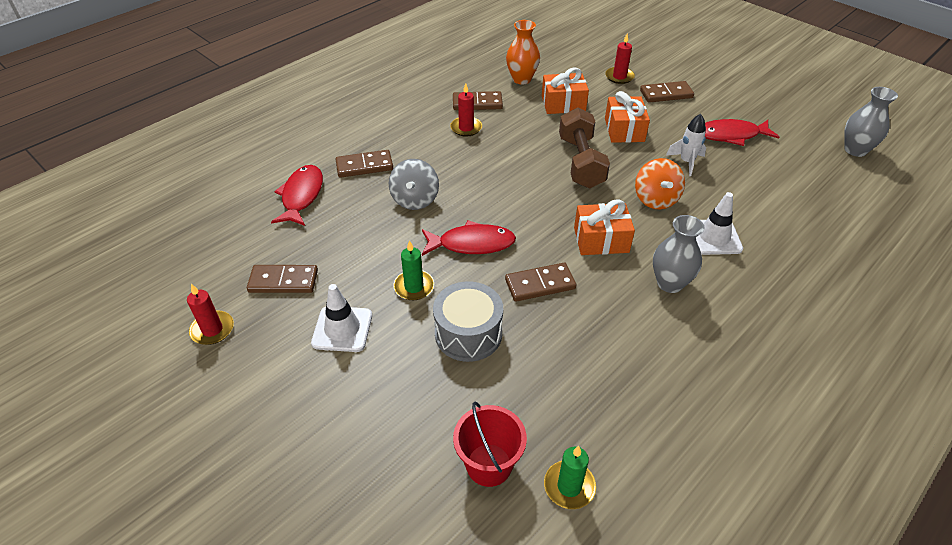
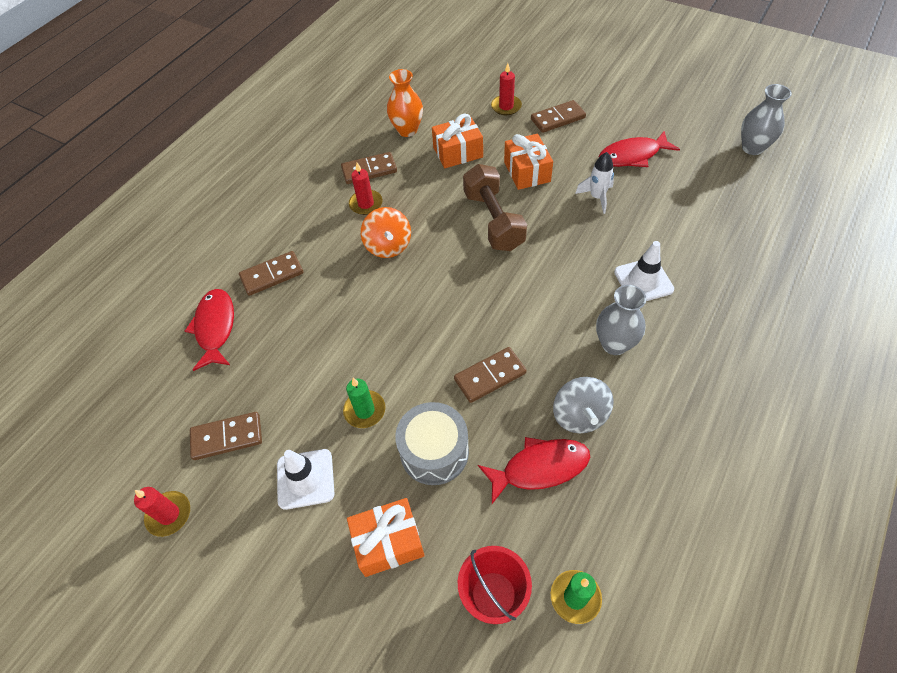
camera: 10 degrees left, 10 degrees up
(415, 200) = (337, 305): grey spinning top -> grey spinning top (579, 415)
(472, 244) = (410, 345): red fish -> red fish (540, 468)
(601, 240) = (536, 309): orange gift -> orange gift (388, 542)
(655, 199) = (577, 249): orange spinning top -> orange spinning top (388, 246)

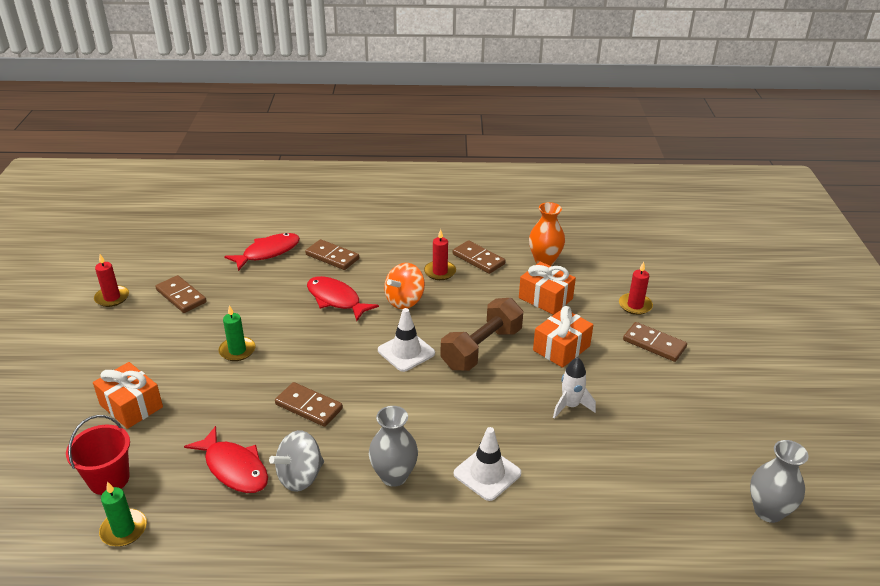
camera: 55 degrees right, 20 degrees down
(305, 479) = (165, 345): white traffic cone -> white traffic cone (406, 352)
(434, 452) = (219, 401): grey drum -> none
(632, 156) = (654, 413): red fish -> red fish (336, 299)

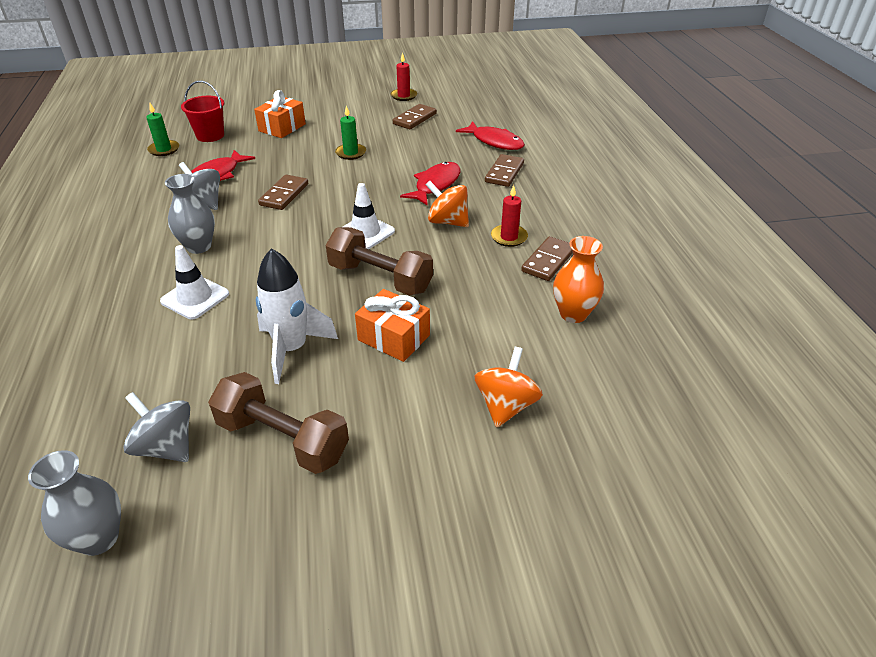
camera: 80 degrees right, 5 degrees up
(545, 298) = (490, 319): orange gift -> none
(570, 406) = (292, 349): white rocket -> white rocket, size x1.61
(635, 305) = (505, 405): red candle -> orange spinning top
(654, 344) = (422, 426): brown domino -> none
(669, 413) = (283, 439): none -> brown dumbbell
(680, 480) = (166, 446): none -> grey spinning top

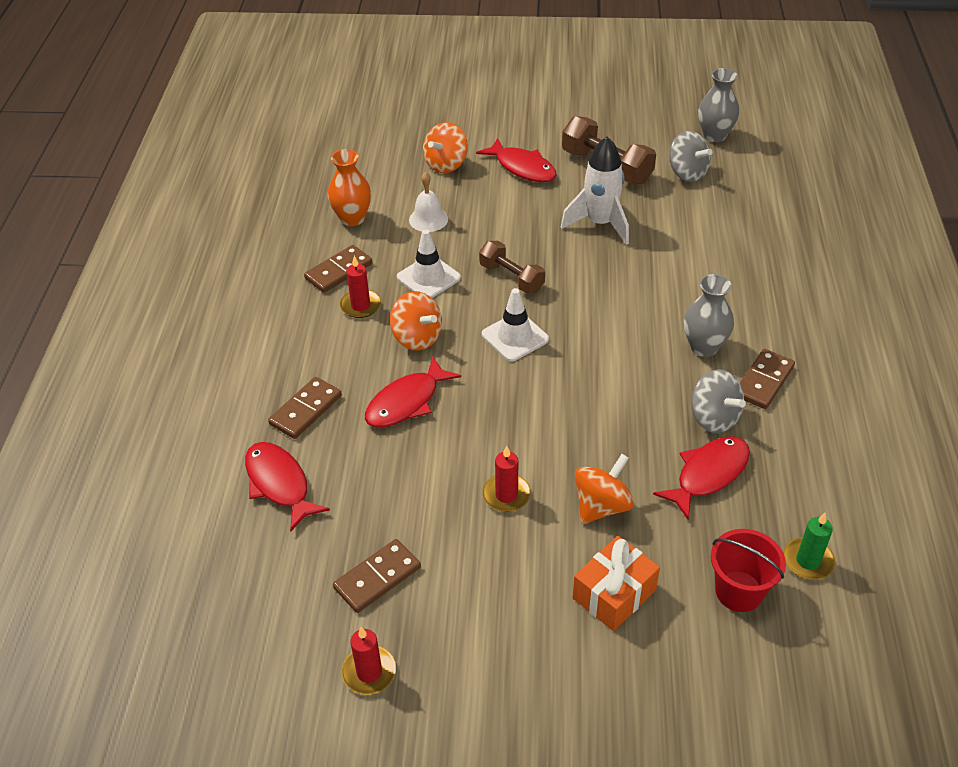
camera: 165 degrees left, 5 degrees up
(195, 298) = (693, 284): white traffic cone -> white traffic cone (428, 278)
(284, 194) = (608, 417): brown domino -> brown domino (764, 381)
(289, 155) = (602, 506): none -> orange spinning top
(350, 153) = (506, 495): green candle -> red candle
(380, 278) = (511, 278): brown dumbbell -> brown dumbbell, size x0.66
(394, 337) = (513, 221): orange gift -> none
(401, 417) = (522, 168): none -> red fish
(490, 325) = (428, 219): none -> white bell

